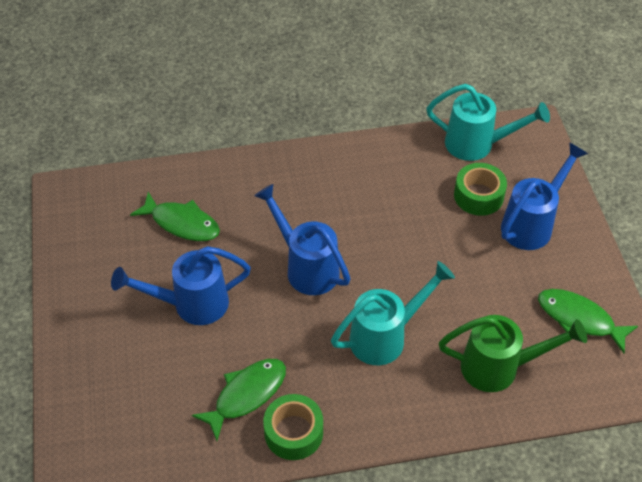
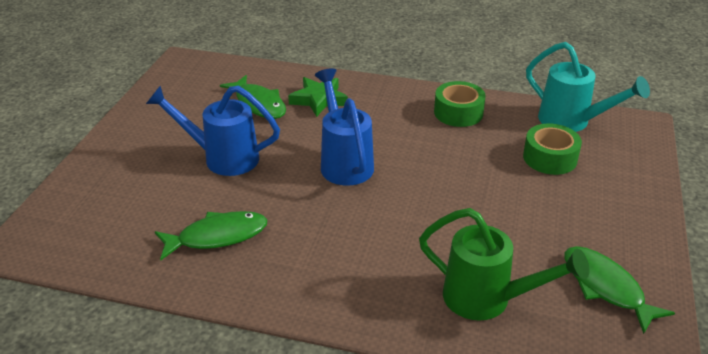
camera: 25 degrees right, 15 degrees down
(237, 197) = (319, 99): none -> green star
(293, 432) = (237, 280): green tape -> green tape (458, 113)
(386, 336) = (383, 235): turquoise watering can -> none
(532, 223) = (596, 194): blue watering can -> none

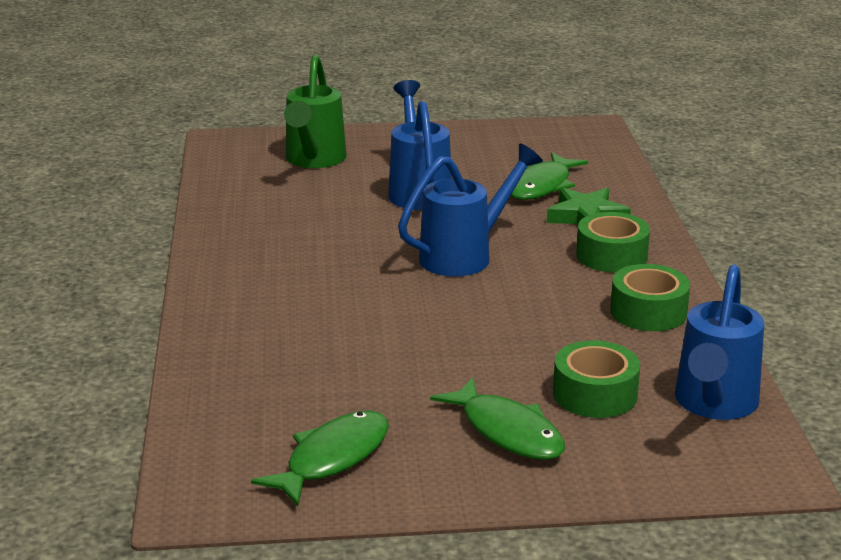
camera: 70 degrees right, 10 degrees down
(217, 236) = (286, 217): green fish -> green fish (507, 432)
(379, 105) = (611, 256): none -> green tape
(488, 300) = (268, 379): green watering can -> green watering can (313, 161)
(572, 122) = (713, 405): turquoise watering can -> blue watering can

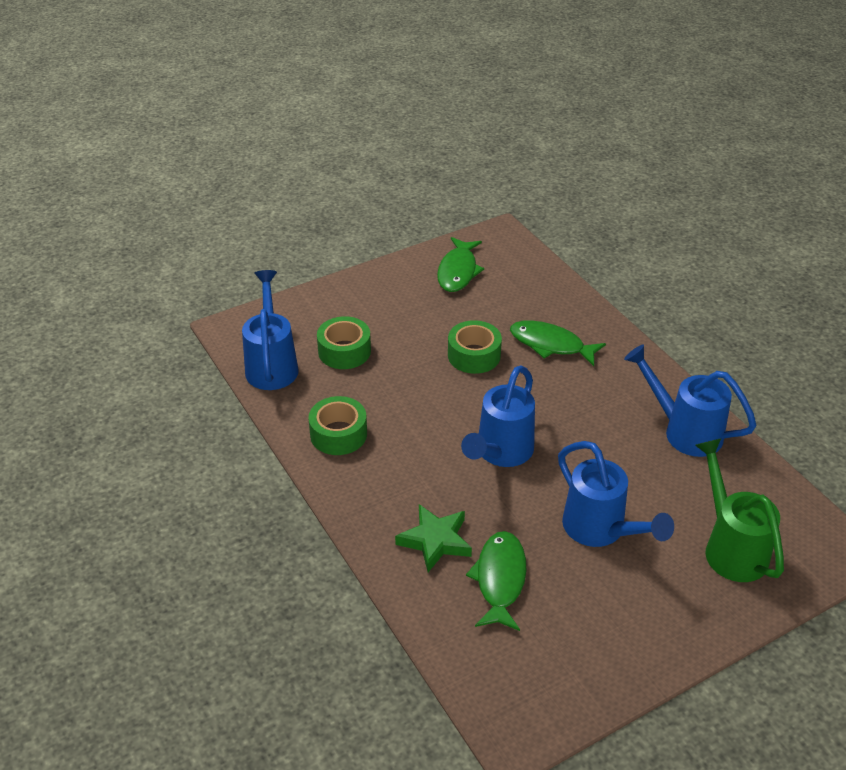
camera: 155 degrees right, 15 degrees up
(247, 228) = (683, 431): none -> blue watering can
(507, 432) = (380, 312): green fish -> green fish (551, 345)
(611, 256) = (390, 491): green tape -> green tape (474, 355)

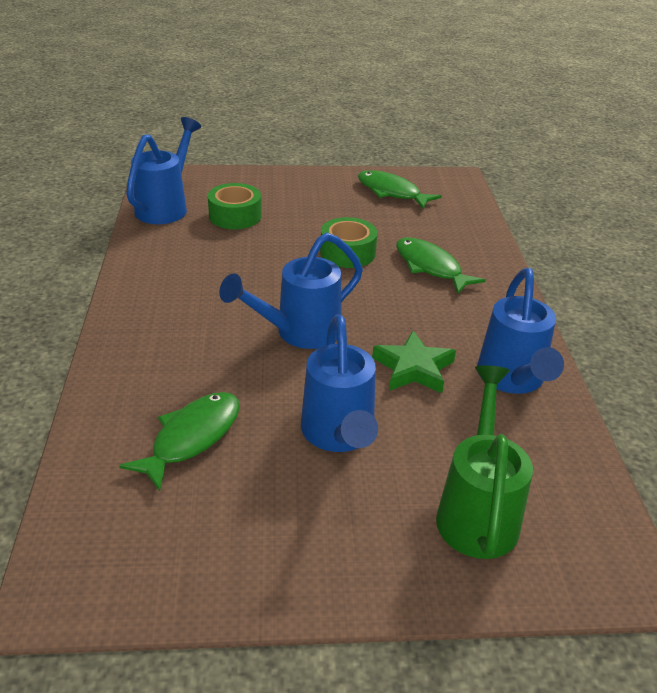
camera: 25 degrees right, 5 degrees down
(338, 434) = (167, 270): green tape -> none
(435, 541) = (164, 380): green star -> green star (413, 368)
(458, 271) = (391, 192): green fish -> green fish turned 90 degrees clockwise
(683, 431) = (512, 380): blue watering can -> blue watering can turned 150 degrees counterclockwise

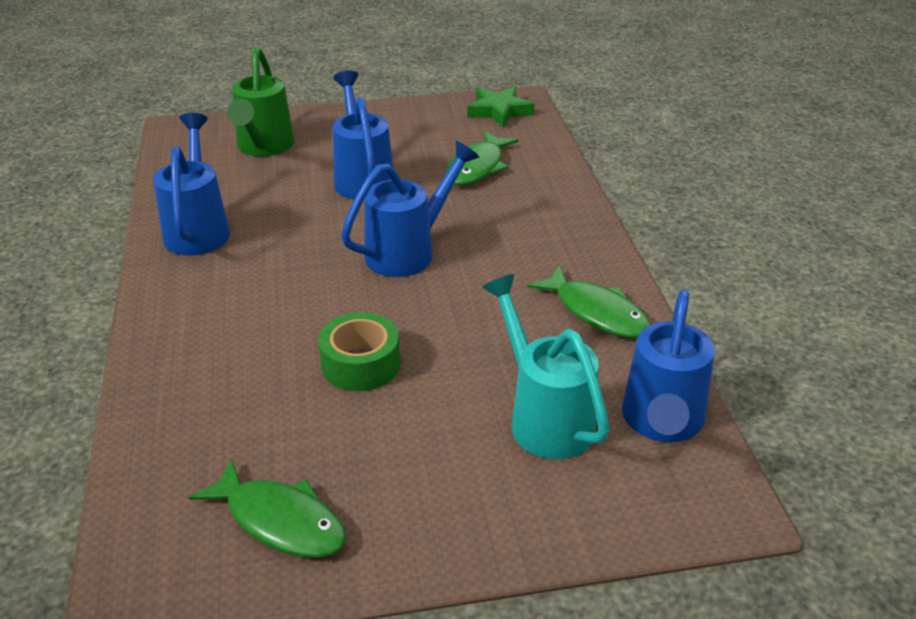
camera: 175 degrees right, 0 degrees up
(235, 216) = (544, 417): green tape -> turquoise watering can
(413, 368) = (292, 230): green star -> green star (499, 111)
(430, 267) = (246, 353): green fish -> green fish (596, 312)

